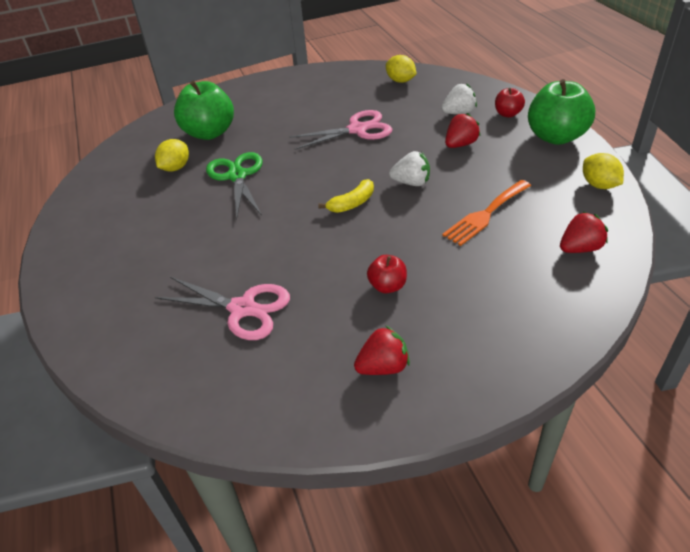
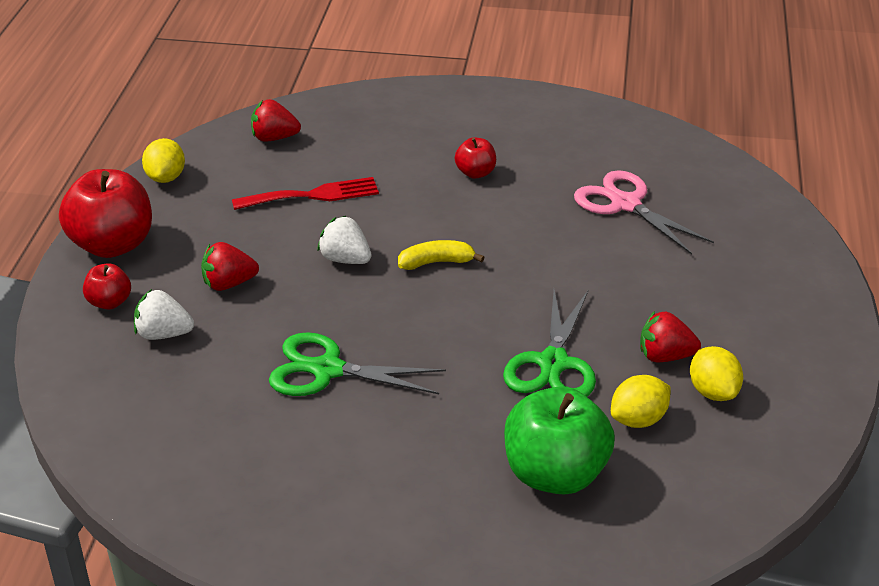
camera: 155 degrees left, 5 degrees down
(357, 129) = (327, 370): pink scissors -> green scissors
(383, 367) = (530, 125): red strawberry -> red strawberry (665, 356)
(400, 81) = (156, 445): yellow lemon -> yellow lemon (713, 392)
(485, 214) = (313, 195): orange fork -> red fork
(555, 137) = (112, 245): green apple -> red apple

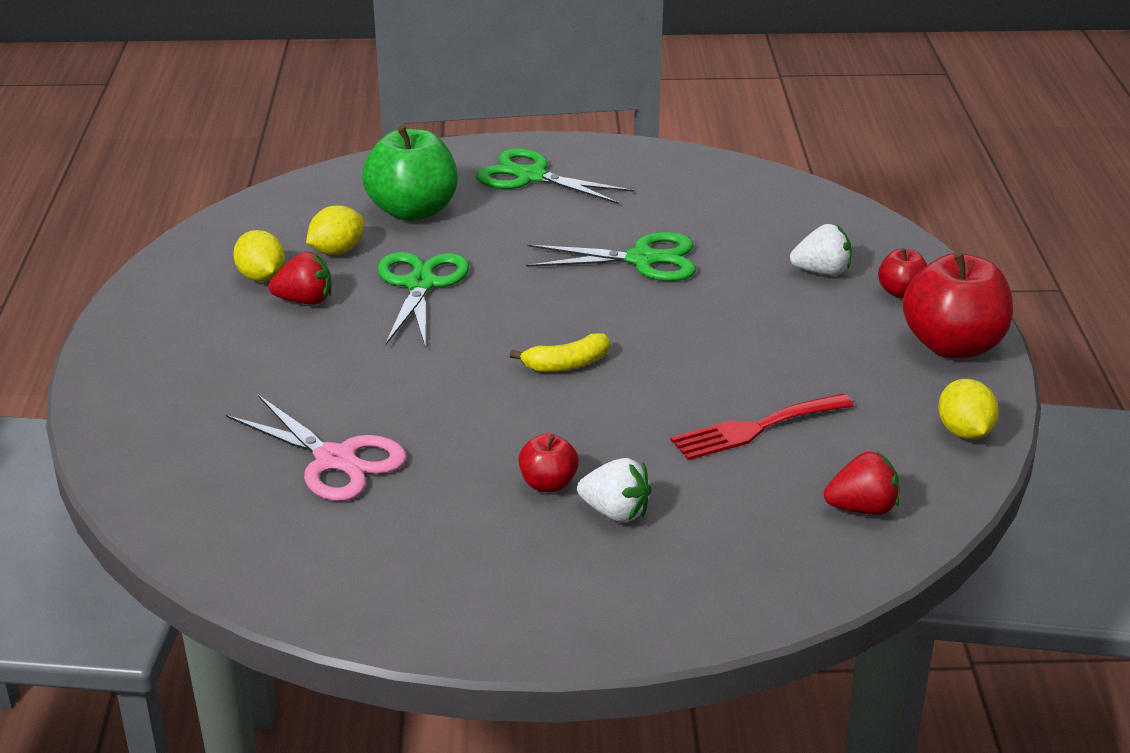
camera: 170 degrees right, 5 degrees down
(229, 284) = (789, 320): red strawberry -> none
(345, 259) = (674, 357): white strawberry -> white strawberry (615, 512)
(406, 520) = (531, 177): none -> green scissors

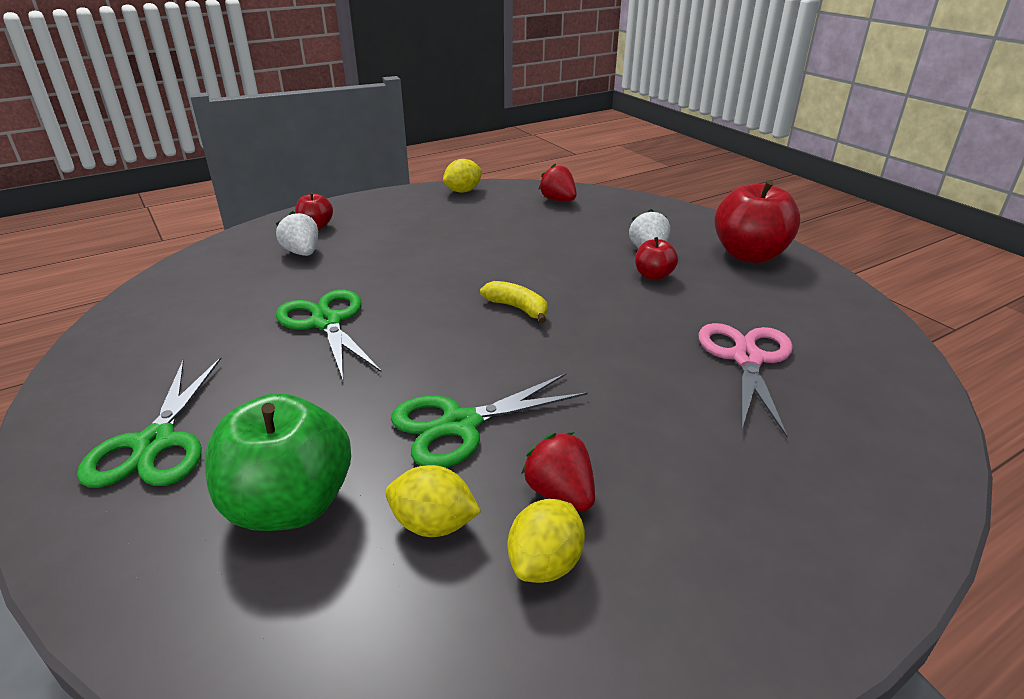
camera: 120 degrees left, 0 degrees up
(755, 428) = (520, 235): red fork -> none
(952, 346) = (374, 205): red apple -> red apple (749, 255)

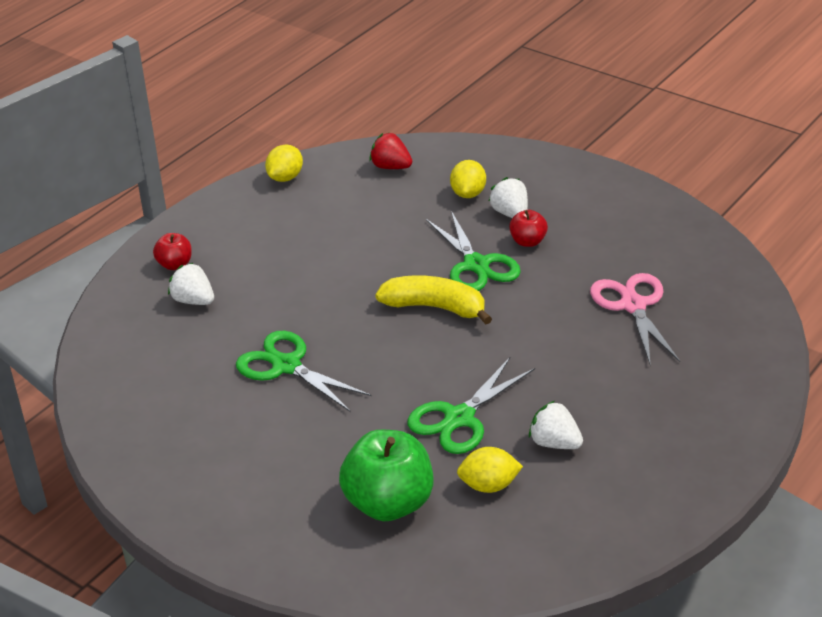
camera: 20 degrees left, 5 degrees up
(155, 443) = (254, 497): green scissors -> green scissors (476, 265)
(517, 308) = (435, 307): yellow banana -> yellow banana, size x1.59
(545, 563) = (569, 485): yellow lemon -> yellow lemon (468, 193)
(560, 493) = (554, 443): red strawberry -> white strawberry
(749, 255) = (598, 195): red apple -> none

